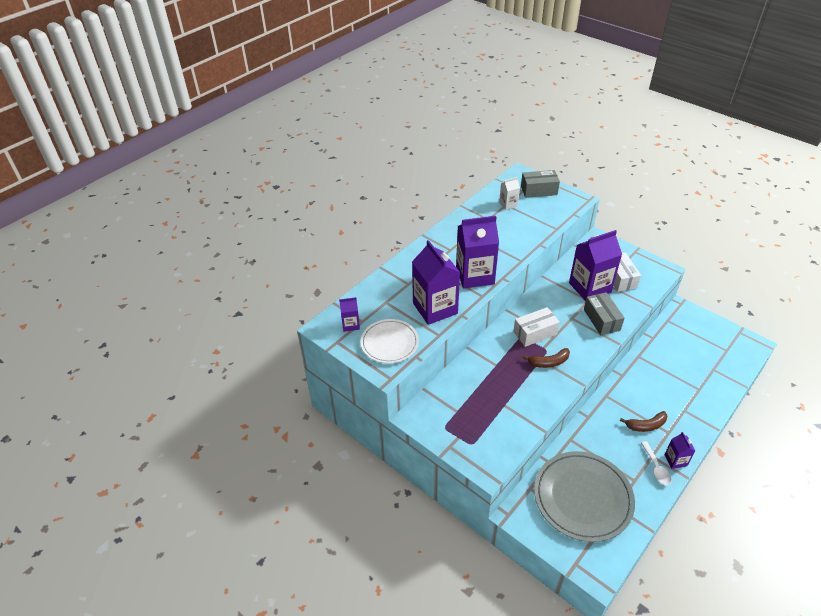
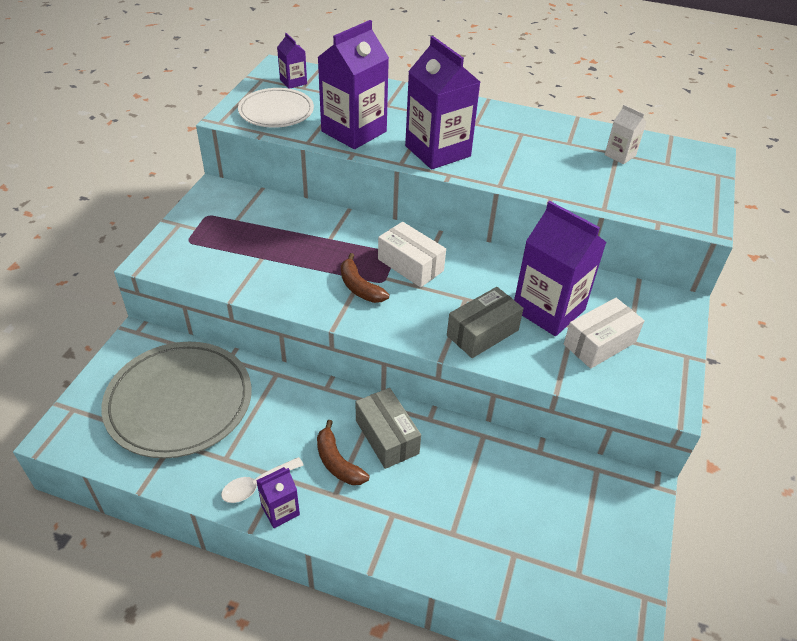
camera: 65 degrees right, 0 degrees up
(539, 190) = (685, 179): grey box -> grey box (387, 437)

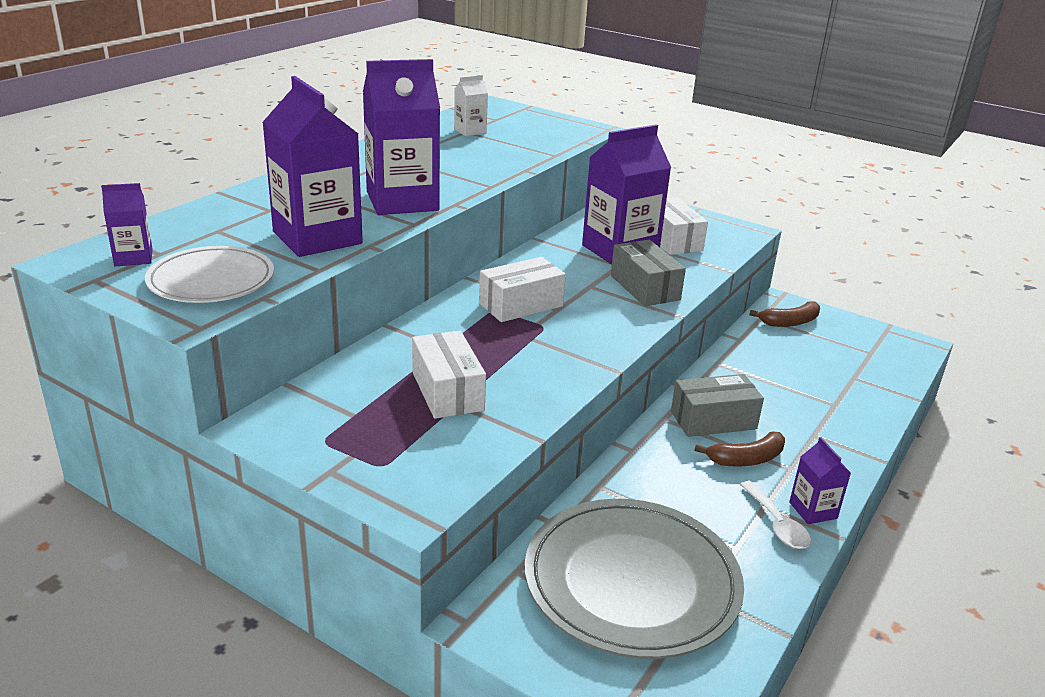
camera: 75 degrees left, 15 degrees down
(275, 251) = (447, 391): none -> white box
(360, 287) = (548, 342): brown banana -> brown banana (790, 322)

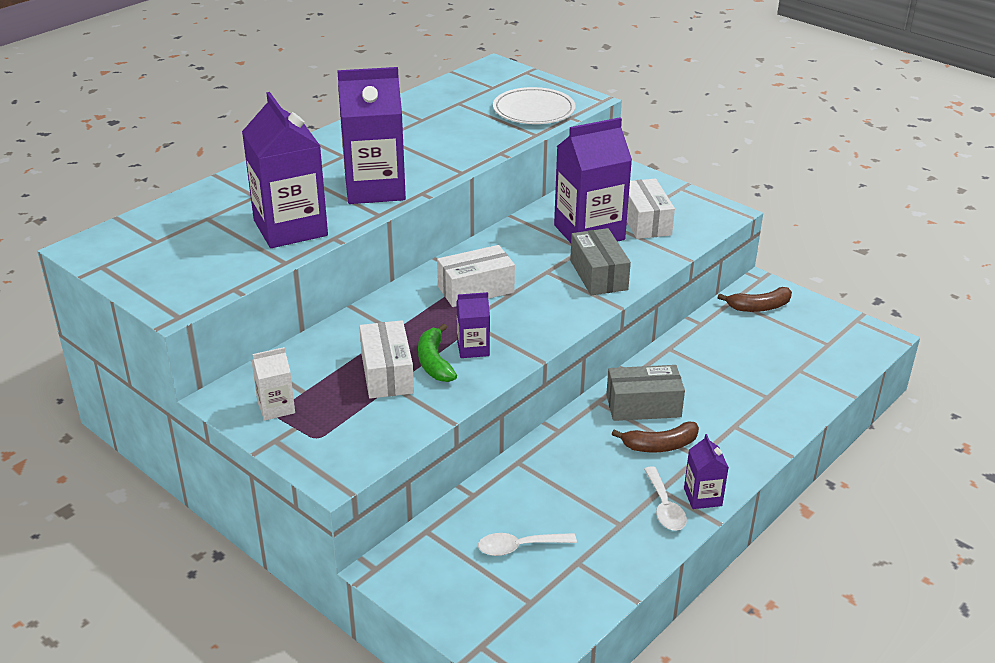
camera: 10 degrees right, 5 degrees up
(133, 257) = (134, 245): purple carton -> purple carton (473, 348)
(211, 280) = (194, 270): white plate -> white plate (534, 110)
(470, 131) = (462, 102): white carton -> white carton (276, 407)
(498, 377) = (434, 362): none -> green banana
(631, 582) = (519, 547): grey plate -> white spoon

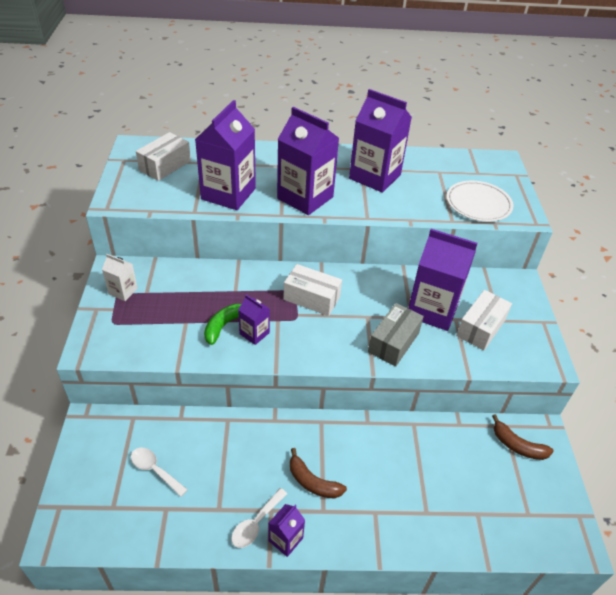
camera: 45 degrees right, 10 degrees up
(387, 373) = (194, 313): white box -> white box (165, 166)
(408, 137) = (375, 176): none -> purple carton
(643, 406) = (341, 448): grey box -> none

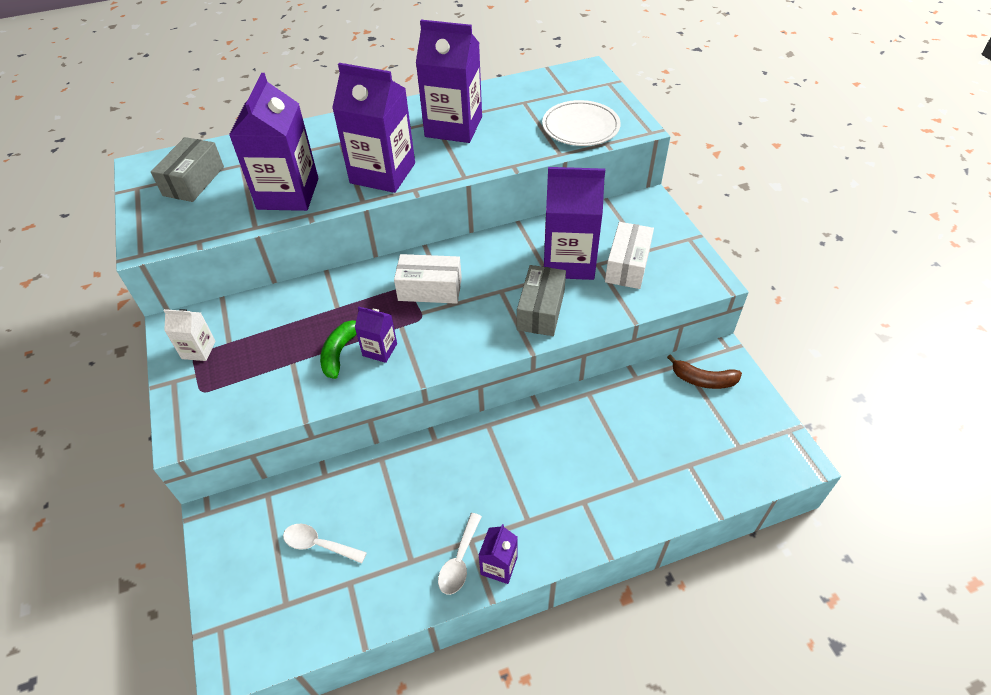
camera: 15 degrees left, 5 degrees up
(165, 166) = (194, 181): white box -> grey box
(313, 482) = (504, 493): brown banana -> none

